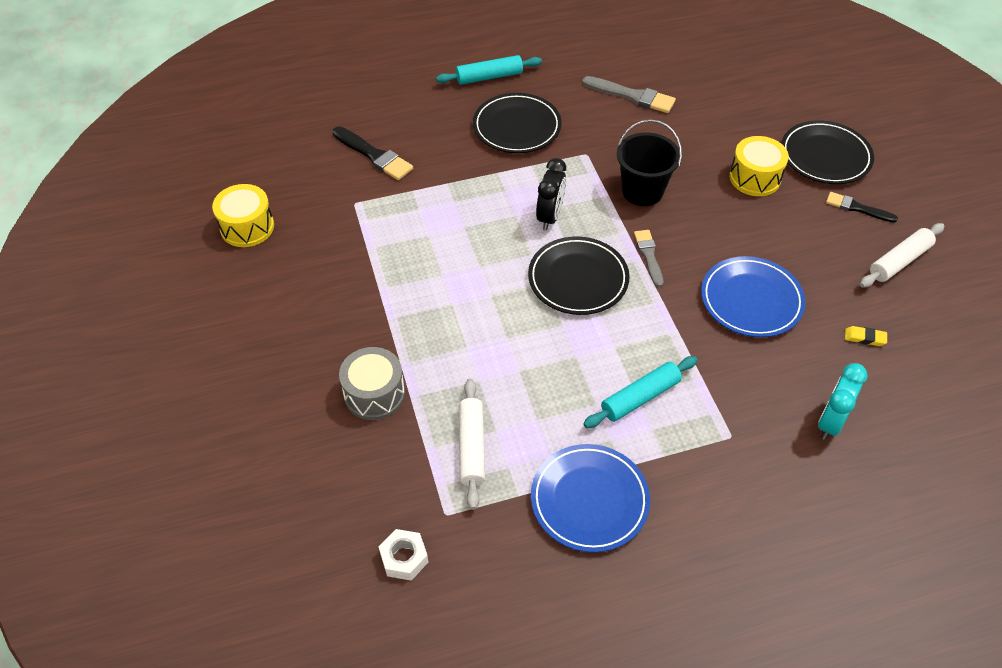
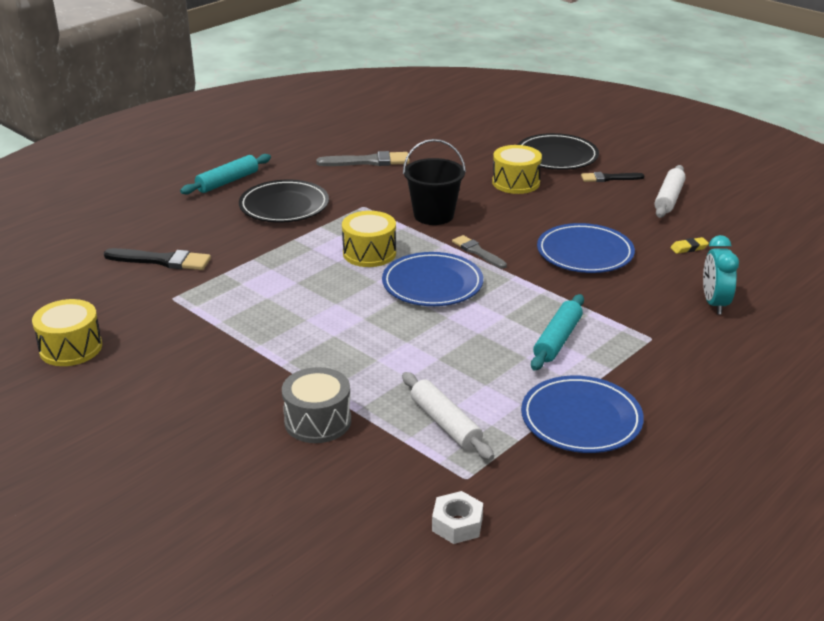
camera: 30 degrees left, 20 degrees down
(550, 217) = (369, 253): black clock -> yellow drum
(578, 279) = (432, 284): black plate -> blue plate

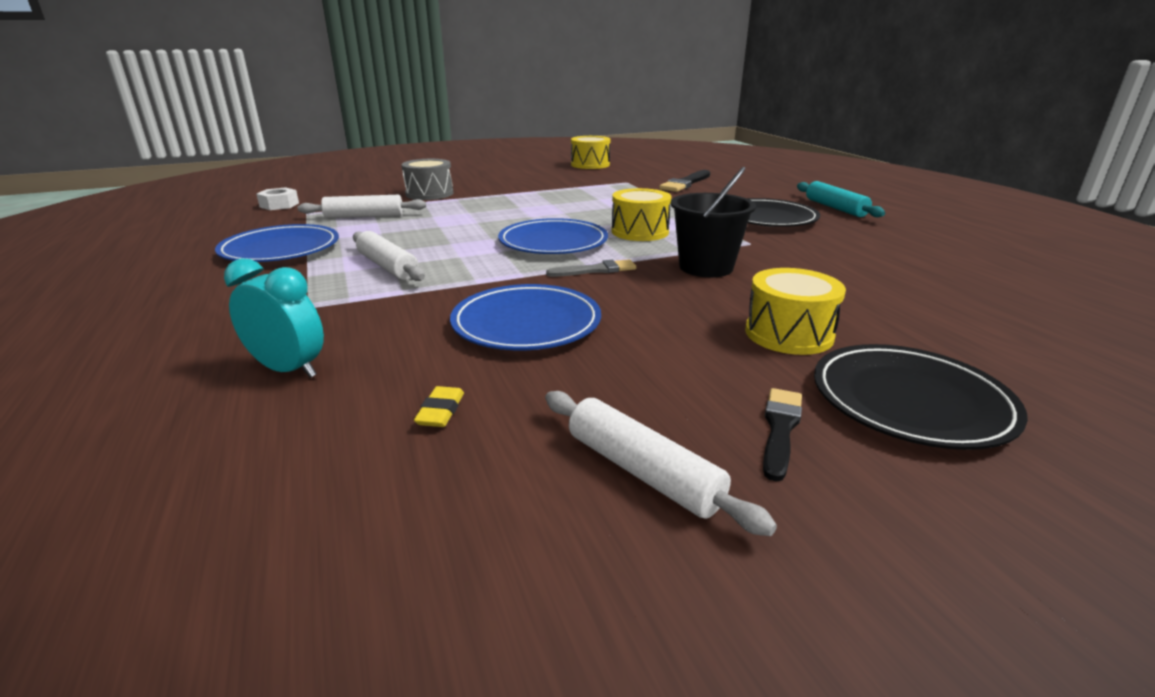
camera: 115 degrees right, 5 degrees down
(368, 161) = (887, 262): grey brush -> none
(557, 340) = (387, 266): turquoise rolling pin -> white rolling pin

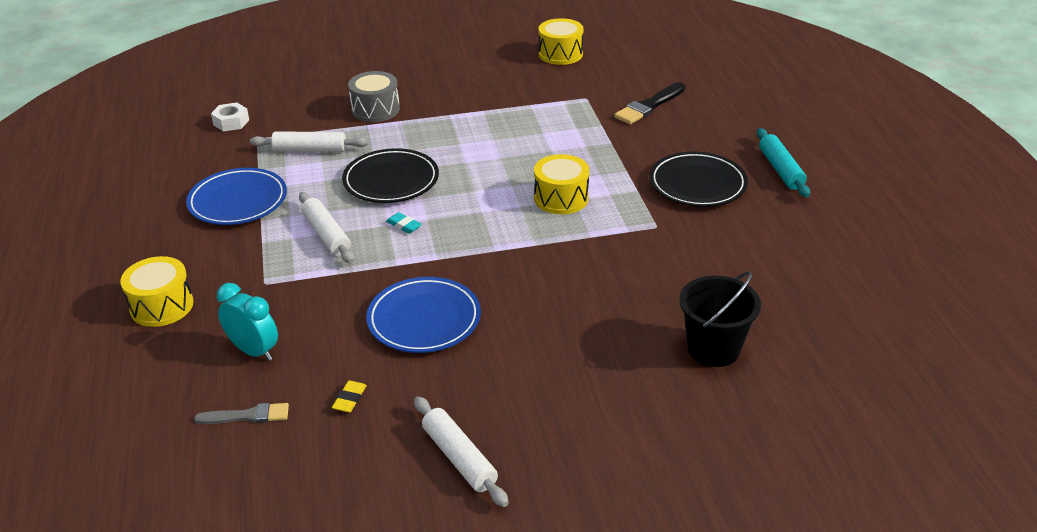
camera: 10 degrees right, 10 degrees up
(477, 256) = (404, 225): none -> turquoise eraser
(553, 242) = (475, 210): blue plate -> none
(596, 270) = (499, 256): grey brush -> grey brush (247, 416)
(706, 267) = (596, 260): black bucket -> black bucket (713, 349)
(780, 429) = (558, 437): black brush -> none
(788, 334) = (617, 351): yellow drum -> yellow drum (162, 306)
(910, 401) = (660, 425): black plate -> black plate (391, 180)

